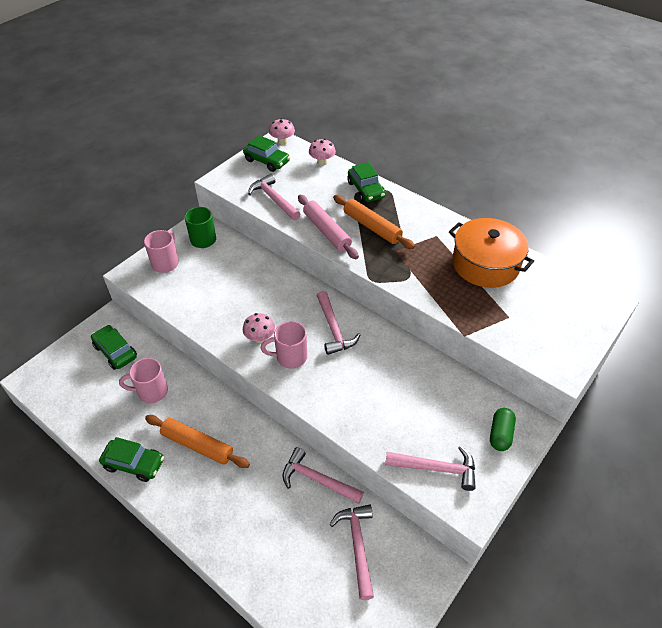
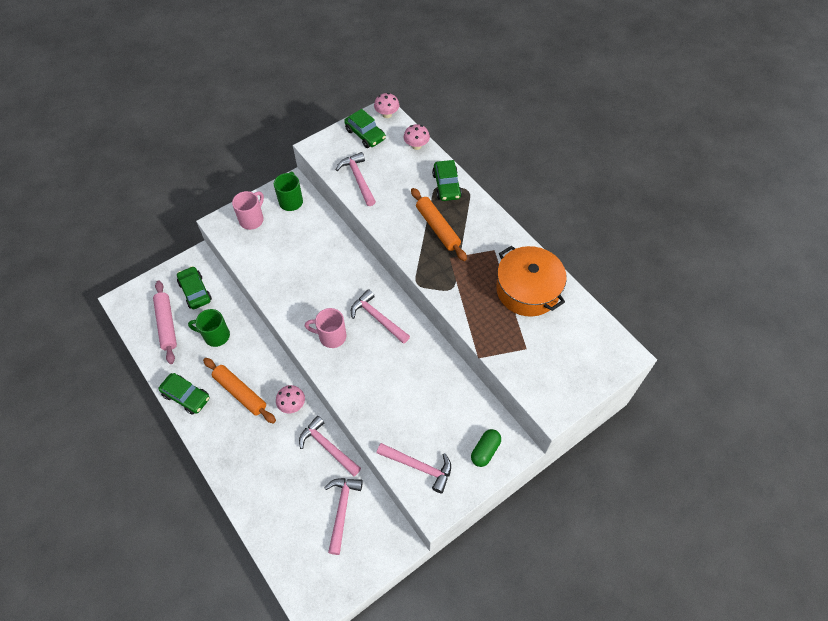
camera: 15 degrees right, 10 degrees up
(151, 391) = (216, 336): pink mug -> green mug
(260, 338) = (311, 312): pink mushroom -> pink mushroom (292, 405)
(326, 231) = (394, 224): pink rolling pin -> pink rolling pin (167, 324)
(334, 329) = (377, 318): pink hammer -> pink hammer turned 135 degrees clockwise

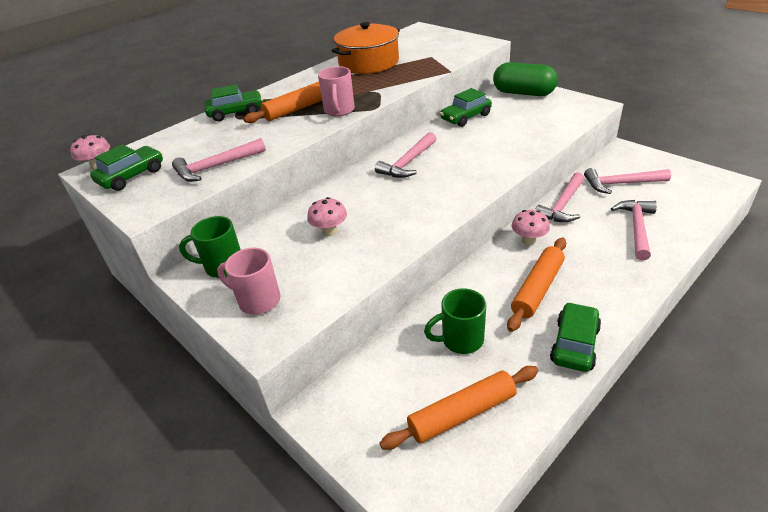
camera: 95 degrees left, 20 degrees down
(167, 324) = (462, 413): pink rolling pin -> orange rolling pin
(195, 291) = (385, 392): green car -> green car (465, 117)
(216, 336) = (461, 340): green mug -> green mug turned 75 degrees clockwise
(331, 336) = (444, 187): pink mug -> pink mug (339, 111)
(416, 146) = (166, 138): pink mushroom -> pink mushroom (330, 231)
(419, 467) = (561, 116): pink hammer -> pink hammer (636, 228)
(485, 451) = (523, 93): green capsule -> green capsule, size x1.70

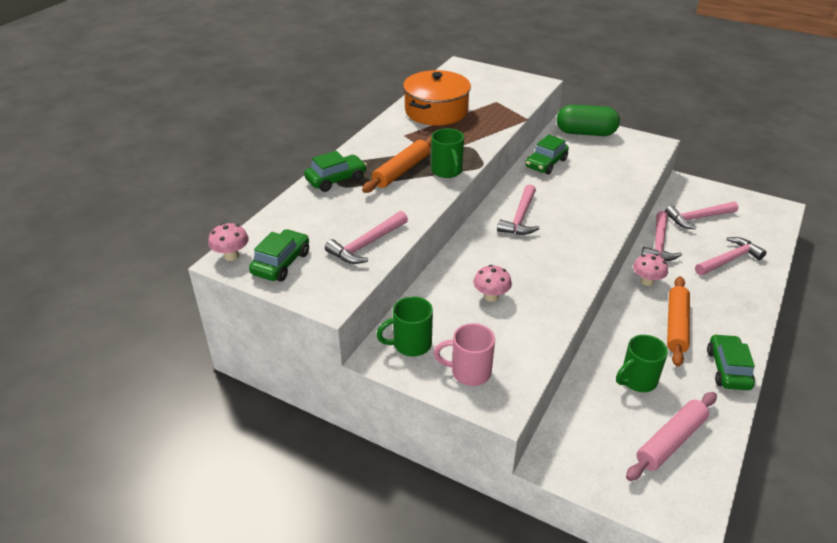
camera: 20 degrees left, 0 degrees up
(339, 111) = (447, 171): pink mug -> green mug
(462, 413) = (670, 441): orange rolling pin -> pink rolling pin
(636, 228) = (729, 259): pink hammer -> pink hammer turned 60 degrees clockwise

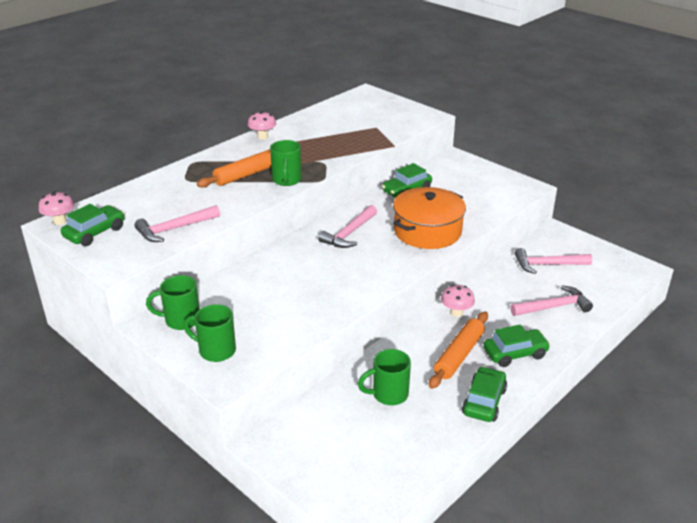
camera: 15 degrees right, 5 degrees down
(336, 179) = (185, 174): green car -> green car (515, 353)
(436, 111) = (314, 129): orange pot -> orange pot (427, 231)
(469, 372) = (216, 350): pink mug -> green mug
(491, 296) = (277, 294): pink mushroom -> pink mushroom (262, 137)
(585, 133) = (465, 169): green capsule -> none
(659, 244) = (491, 282): pink hammer -> none
(670, 441) = (386, 450): pink rolling pin -> none

